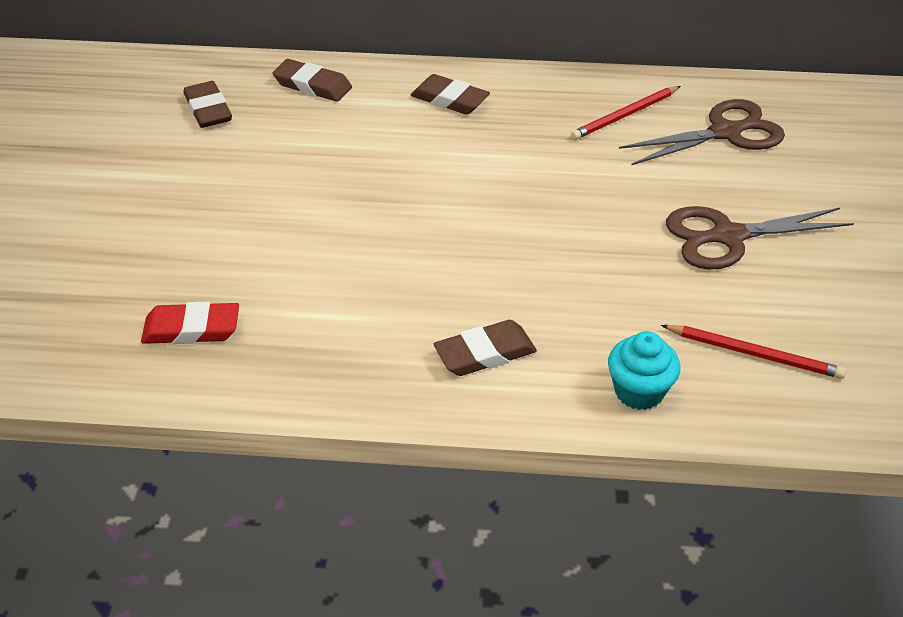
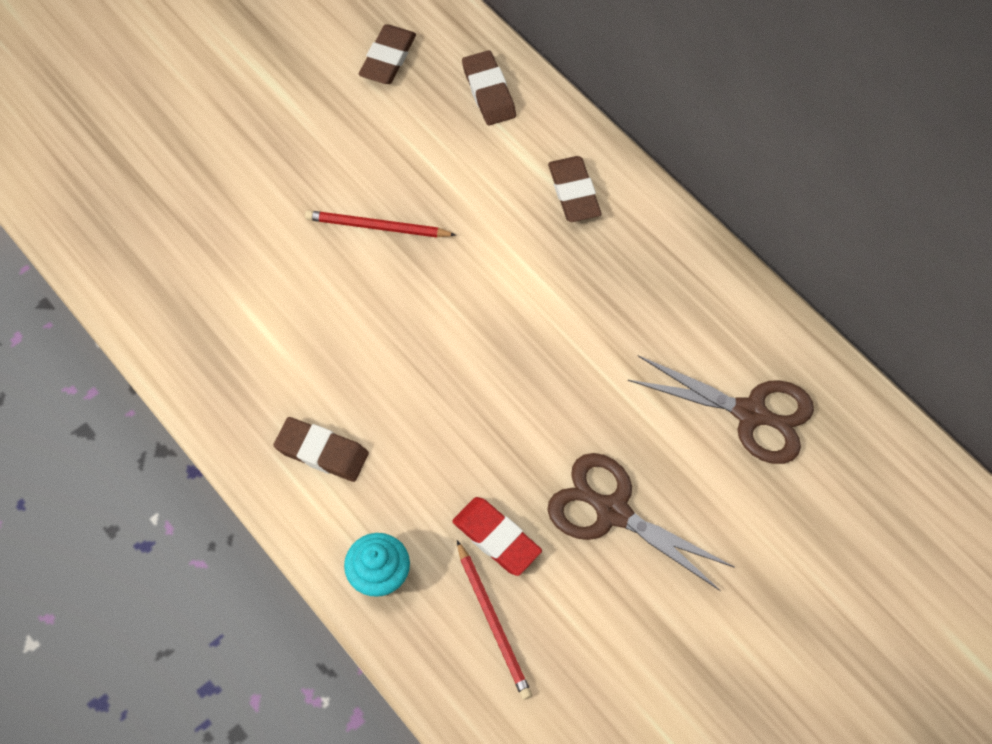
camera: 45 degrees right, 20 degrees up
(191, 329) = (174, 266): red eraser -> red eraser (496, 538)
(625, 115) = (691, 325): red pencil -> red pencil (377, 227)

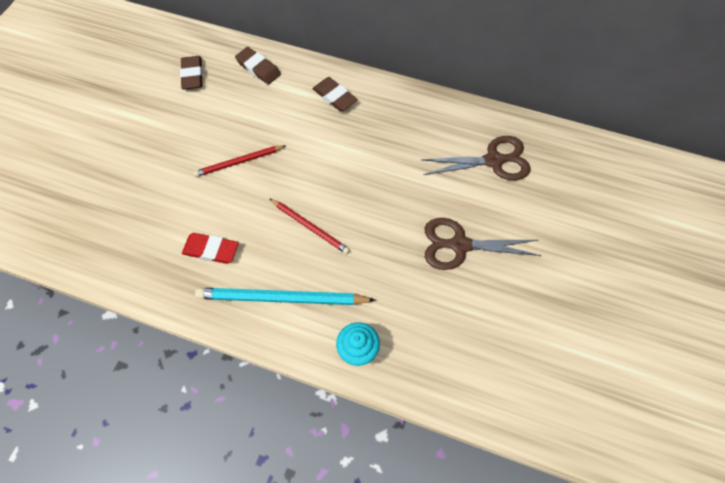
camera: 30 degrees left, 0 degrees up
(322, 452) = (282, 298): brown eraser -> turquoise pencil
(493, 622) = (437, 339): red pencil -> red pencil (310, 227)
(496, 538) = (409, 292): red eraser -> red eraser (211, 250)

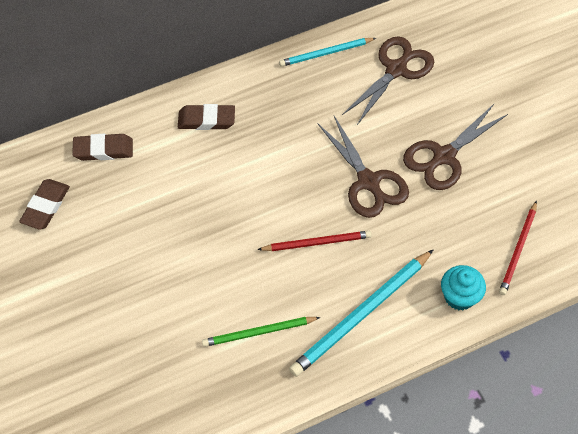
camera: 45 degrees left, 5 degrees down
(193, 75) = (46, 206): brown eraser -> brown eraser turned 75 degrees clockwise
(211, 250) = (258, 332): red eraser -> green pencil
(239, 162) = (191, 244): red pencil -> red pencil (518, 250)
(388, 217) = (368, 182): none -> brown scissors
(457, 114) = (325, 53): none -> turquoise pencil

